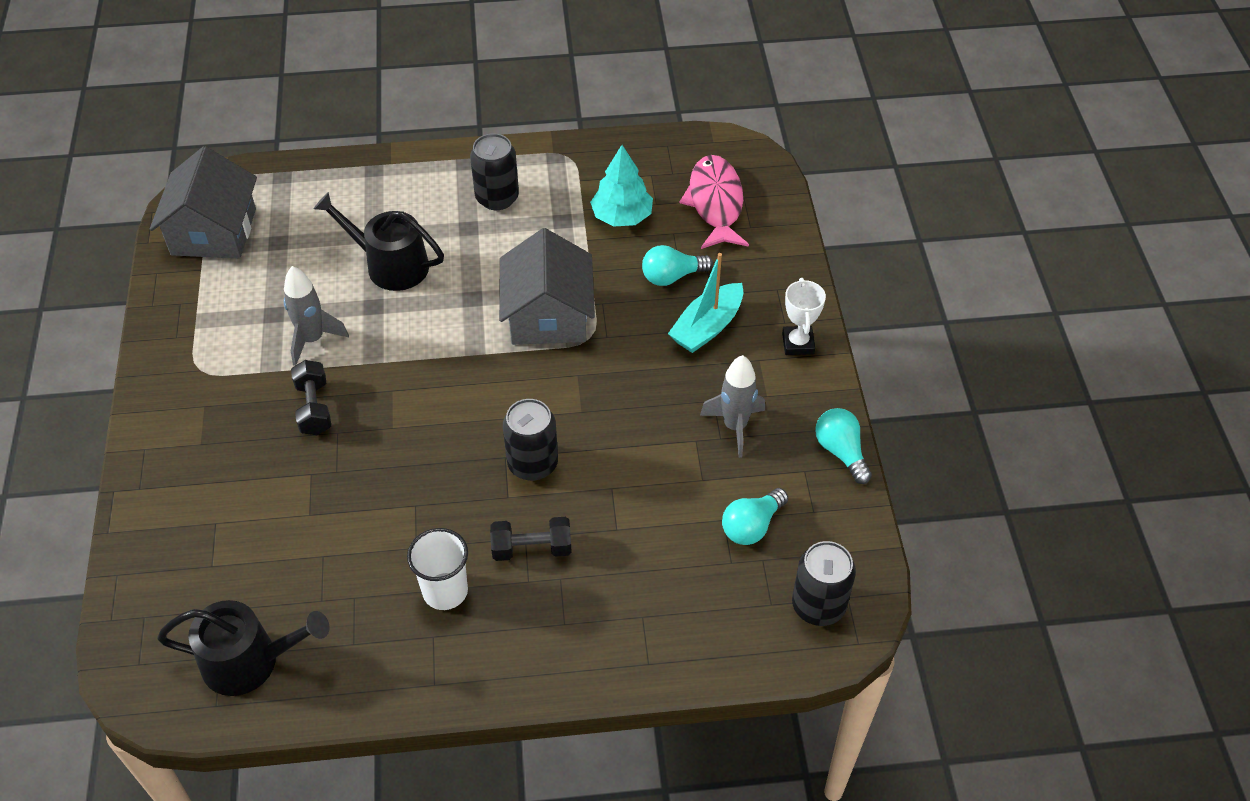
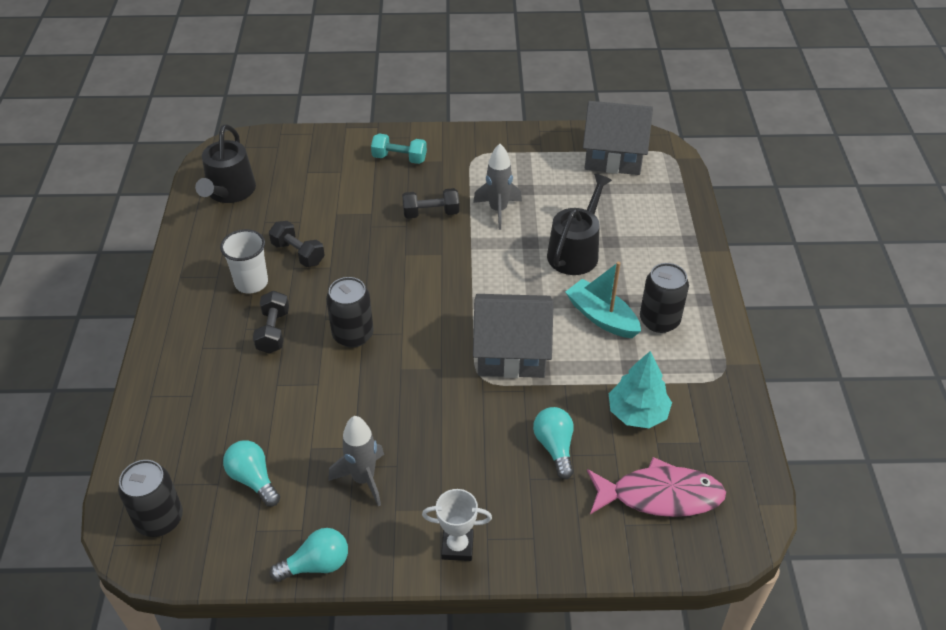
camera: 95 degrees right, 5 degrees down
(193, 455) = (399, 158): none -> turquoise dumbbell
(388, 546) = (298, 253): none -> black dumbbell
(707, 327) = (486, 470): turquoise boat -> turquoise boat (601, 317)

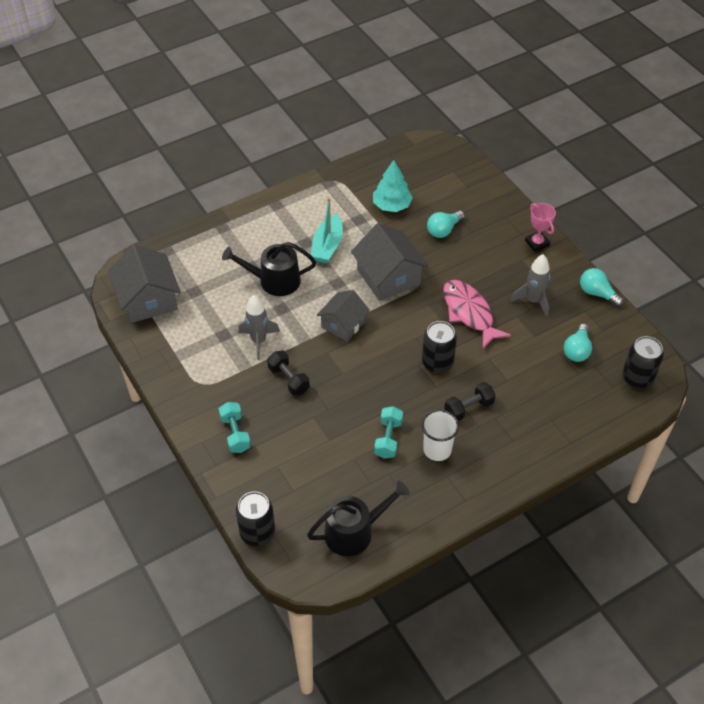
camera: 120 degrees left, 5 degrees up
(298, 253) = (388, 438): black dumbbell -> turquoise dumbbell
(457, 546) = (537, 243): white trophy -> pink trophy
(470, 281) = (343, 324): none -> grey house
(659, 320) = (310, 219): black can -> black can (257, 532)
(660, 495) = (440, 180): pink fish -> pink fish (469, 313)

